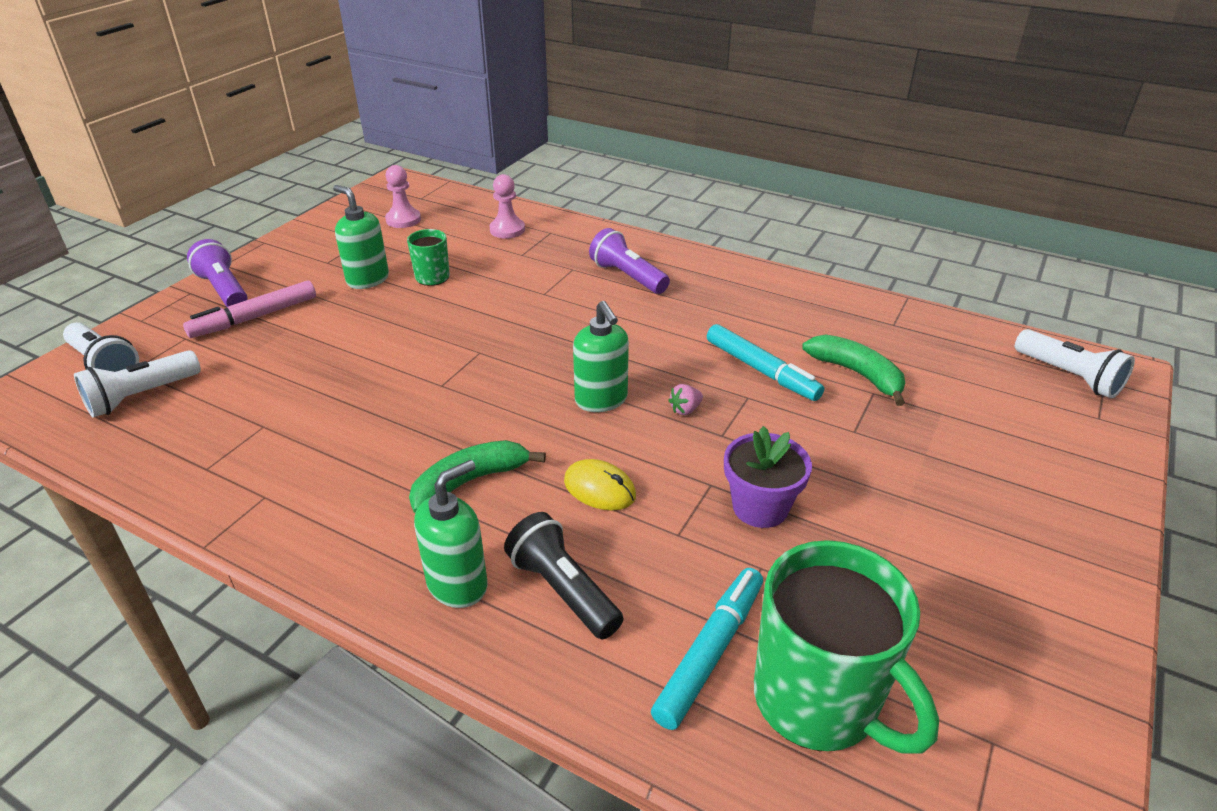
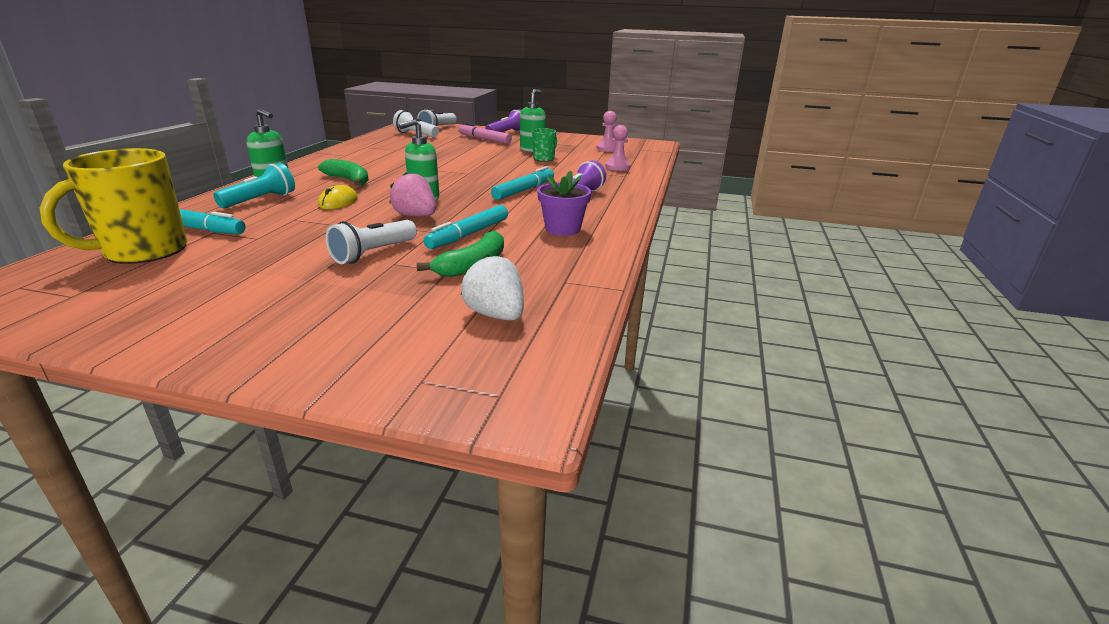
camera: 75 degrees right, 10 degrees down
(563, 590) = (260, 200): black flashlight -> turquoise flashlight
(591, 312) = (524, 190): none -> turquoise marker
(685, 410) = (416, 216): pink strawberry -> pink strawberry, size x2.00
(760, 507) = (311, 236): purple flower pot -> purple flower pot (562, 229)
(818, 701) = (144, 251): green mug -> yellow mug
(973, 370) = (496, 315): none -> white strawberry
(1068, 376) = (501, 369): white flashlight -> white flashlight (373, 253)

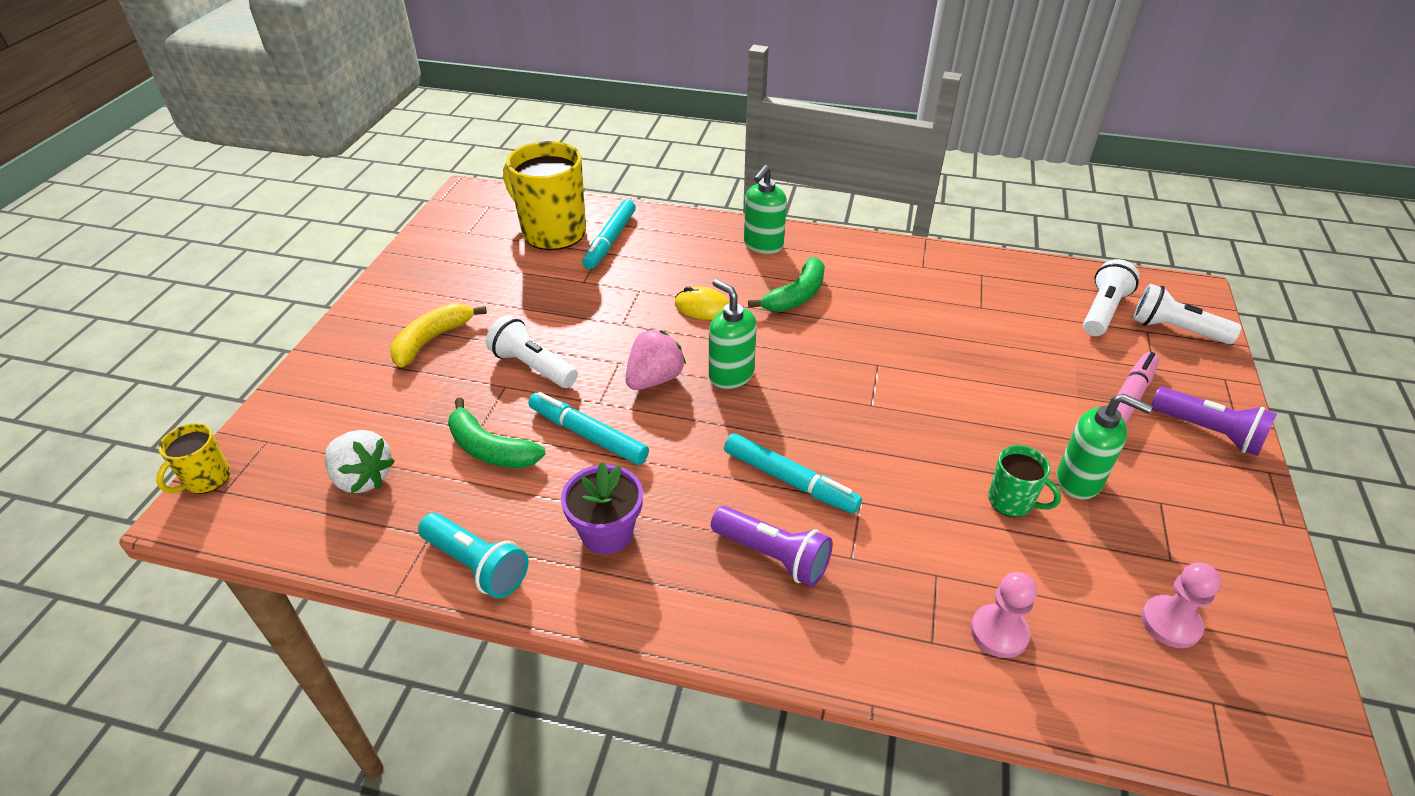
camera: 90 degrees right, 15 degrees up
(260, 200) = (701, 252): turquoise flashlight -> turquoise flashlight (476, 565)
(293, 300) = (432, 340): none -> yellow banana
(477, 413) = (206, 479): none -> yellow mug
(496, 315) = (363, 478): white strawberry -> white strawberry turned 75 degrees clockwise

